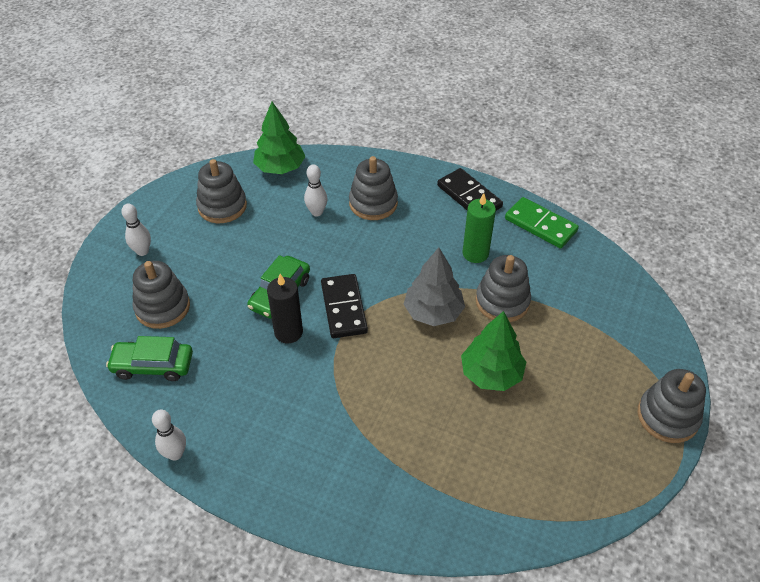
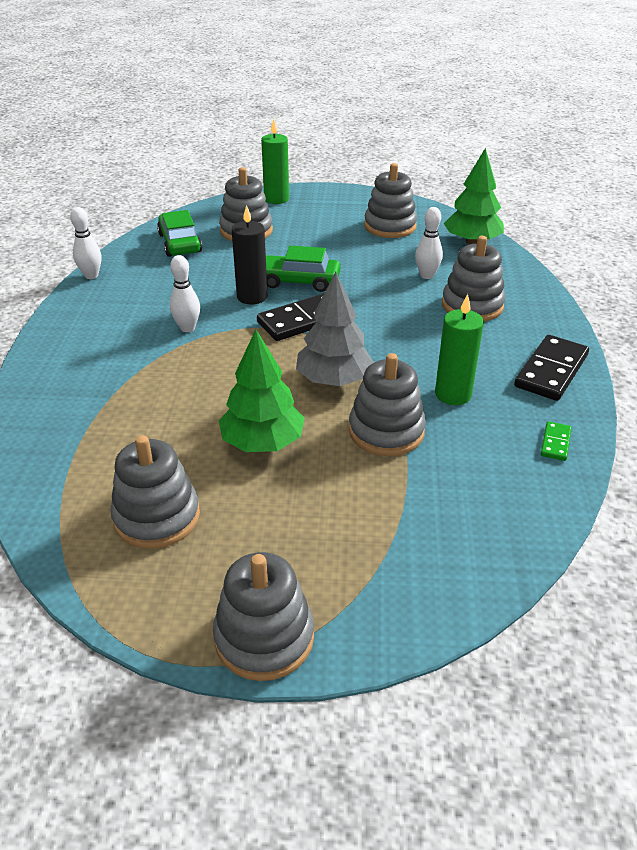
camera: 70 degrees right, 10 degrees down
(110, 267) = (276, 199): none -> green candle
(142, 251) = (304, 206): white bowling pin -> white bowling pin (187, 328)
(540, 225) = (555, 443): green domino -> green domino, size x0.49
(552, 455) = (157, 517): none -> grey stacking toy

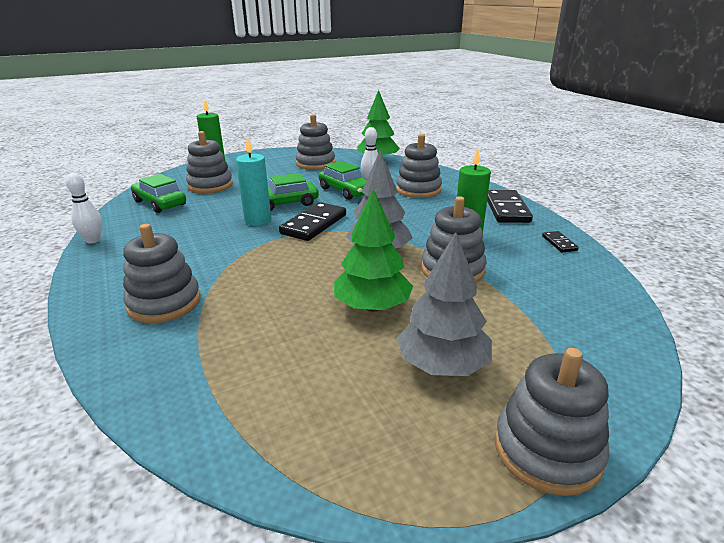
camera: 30 degrees left, 10 degrees down
(157, 517) = (343, 395): grey stacking toy -> grey stacking toy (164, 303)
(187, 328) = (223, 252): white bowling pin -> none
(252, 297) = (258, 220): black candle -> turquoise candle
(262, 527) = (442, 365): none -> grey tree
(383, 281) = (345, 191): none -> green car
(555, 443) = (559, 243): green domino -> black domino

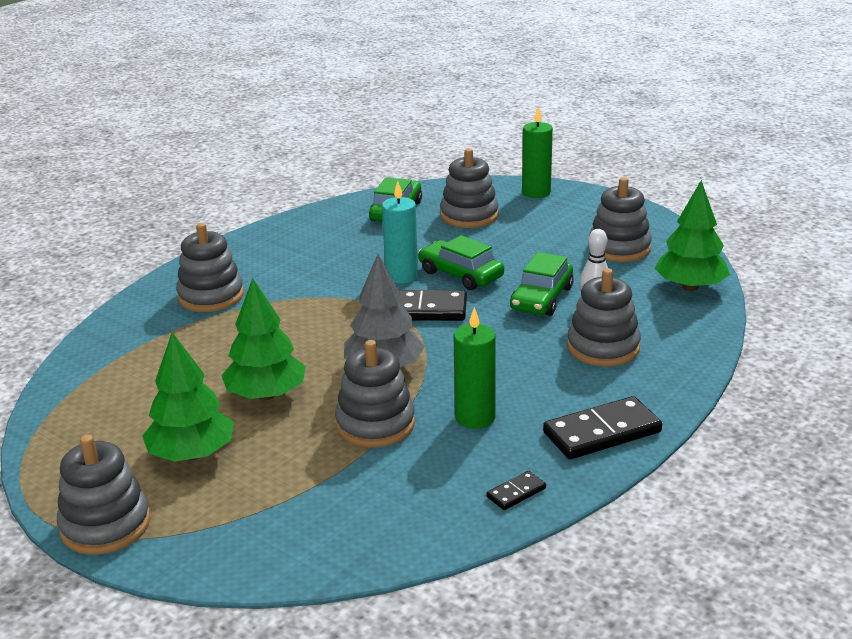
camera: 65 degrees right, 0 degrees up
(93, 240) = (291, 220): white bowling pin -> none
(442, 365) = (192, 454): grey tree -> green tree

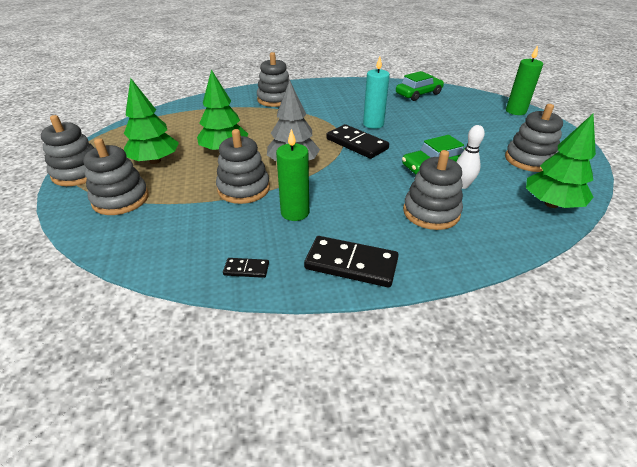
camera: 40 degrees right, 10 degrees up
(461, 274) = (405, 135): green car -> none
(469, 216) = (456, 109): grey stacking toy -> grey stacking toy (121, 199)

